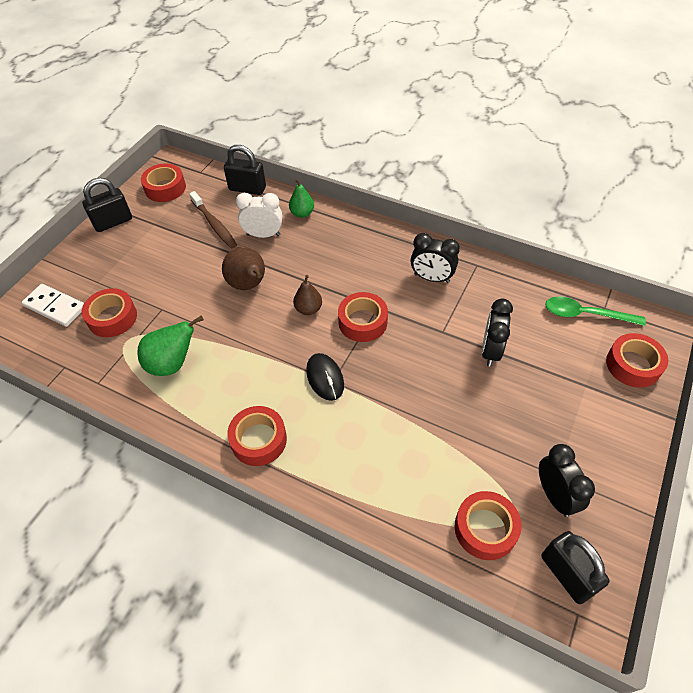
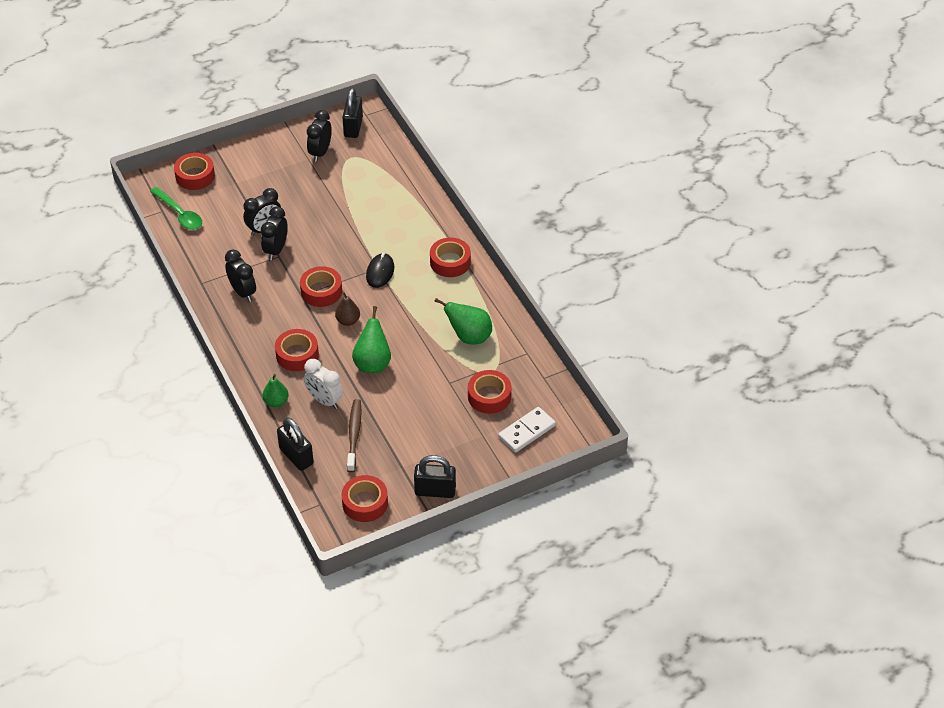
camera: 145 degrees left, 5 degrees down
(55, 307) = (526, 431): white domino -> white domino turned 75 degrees clockwise
(249, 285) = (372, 363): brown pear -> green pear
(452, 336) = (276, 250): none -> black clock
(485, 528) = (370, 160): red tape -> red tape (297, 354)

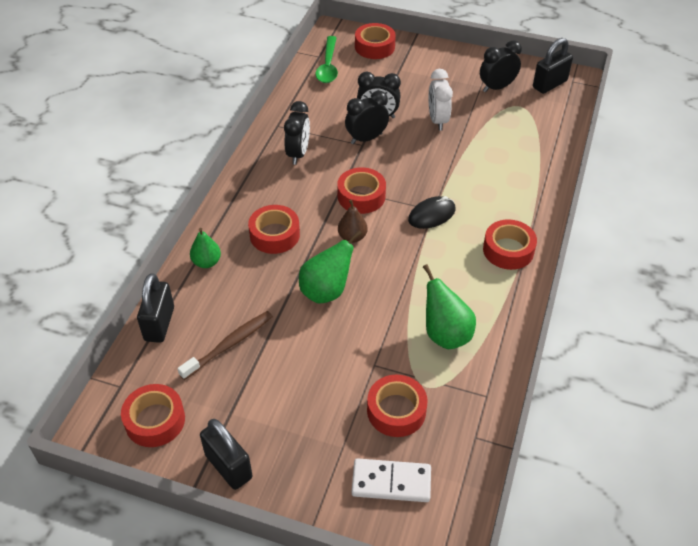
camera: 45 degrees right, 0 degrees up
(324, 400) = (245, 292): white clock -> white clock (437, 120)

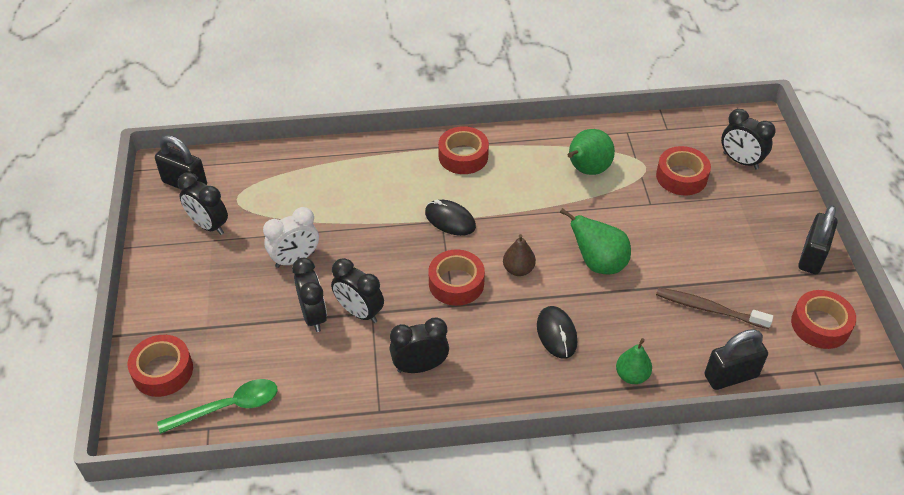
camera: 115 degrees left, 0 degrees up
(274, 235) = (556, 334): red tape -> black mouse
(391, 482) = (740, 161): white domino -> black clock

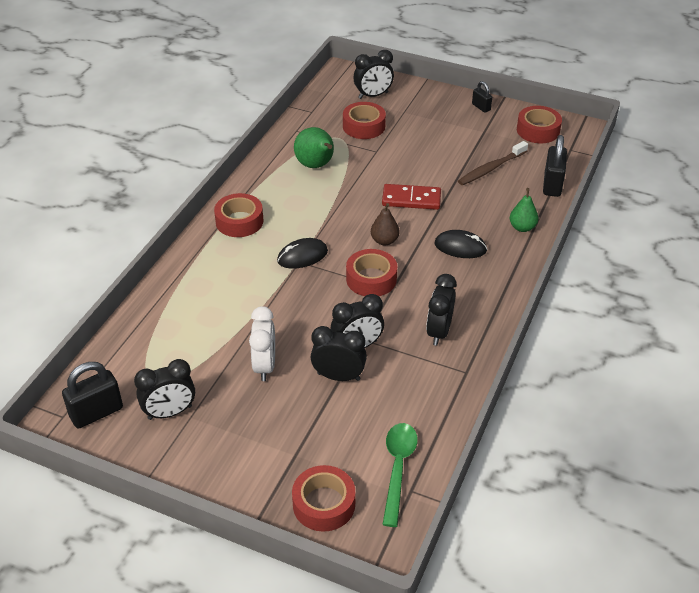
camera: 60 degrees left, 5 degrees down
(598, 263) = (411, 199): green pear -> red domino
(812, 256) = (481, 107): black padlock -> black padlock, size x0.56

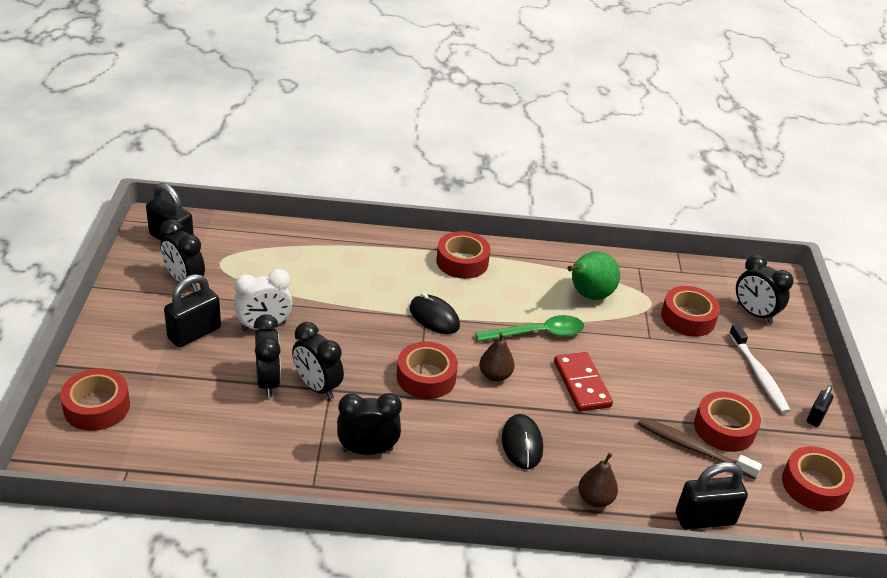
camera: 65 degrees right, 5 degrees down
(252, 417) = (194, 333): none -> black padlock
(398, 468) = (154, 453): green spoon -> green spoon (537, 333)
(434, 116) = (758, 375): none -> white toothbrush
(477, 149) = (724, 428): none -> red tape
(522, 227) = (595, 499): green pear -> brown pear

